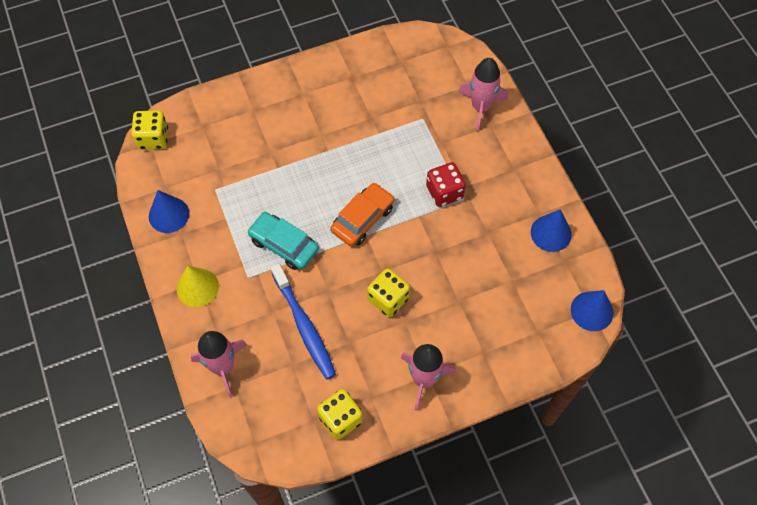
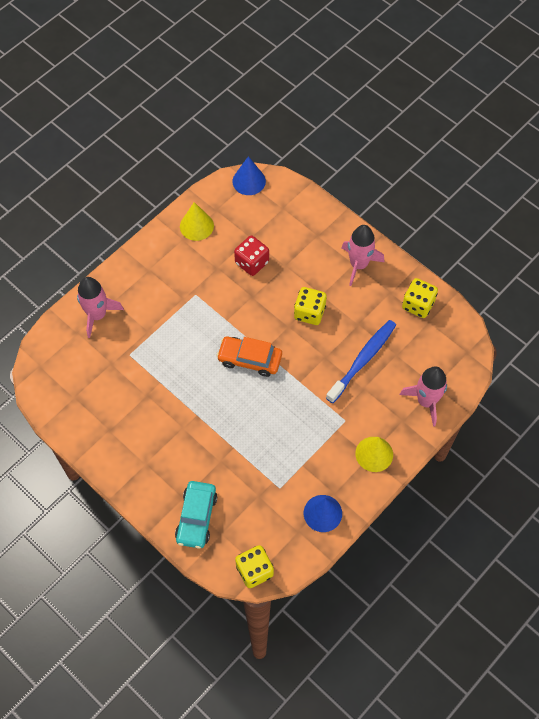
camera: 115 degrees left, 0 degrees up
(284, 245) = (303, 407): turquoise car -> turquoise car (196, 517)
(444, 192) = (195, 310): red dice -> red dice (252, 263)
(551, 233) = (196, 226): blue cone -> yellow cone

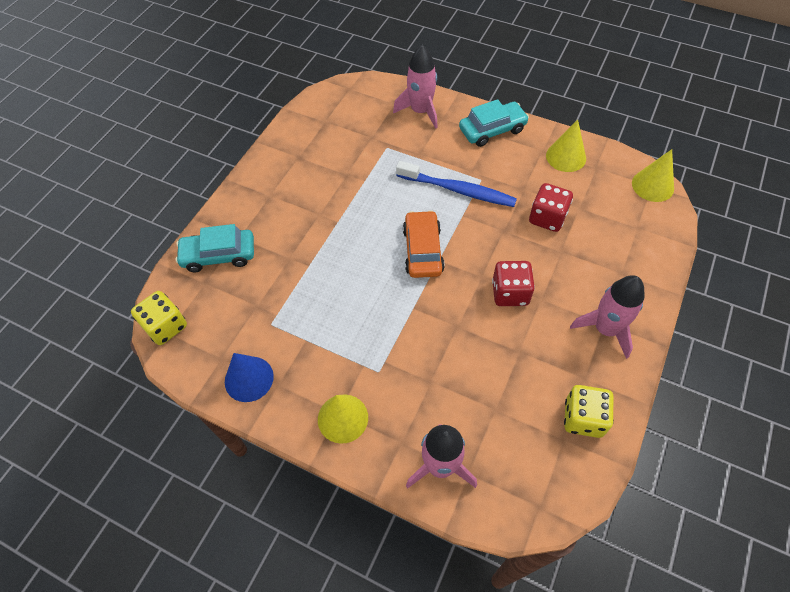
camera: 75 degrees right, 5 degrees down
(144, 267) = (492, 130): none -> turquoise car
(249, 181) = (652, 185): blue cone -> yellow cone
(309, 312) = (510, 293): yellow dice -> red dice
(362, 360) = (470, 370): blue toothbrush -> blue toothbrush (458, 190)

